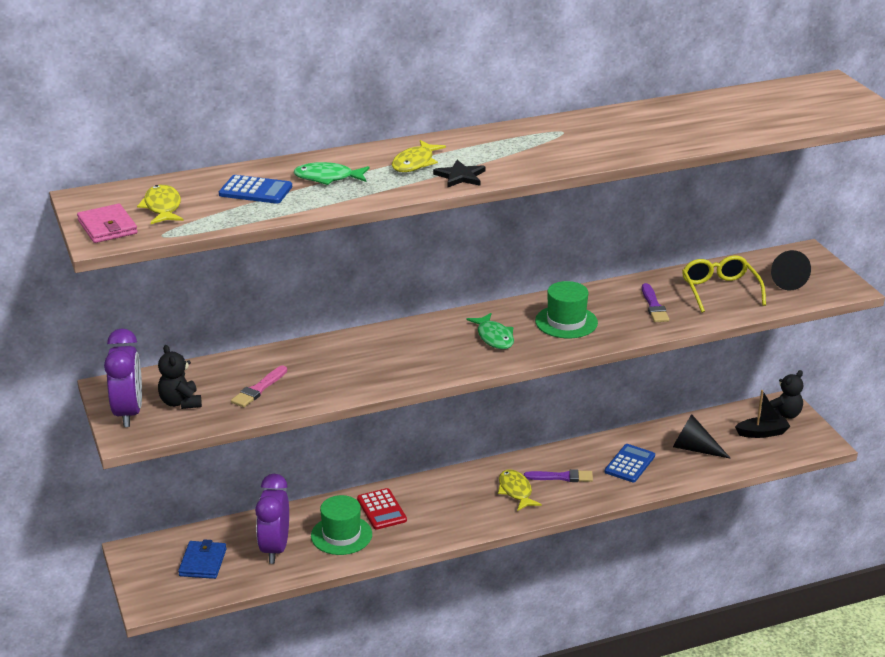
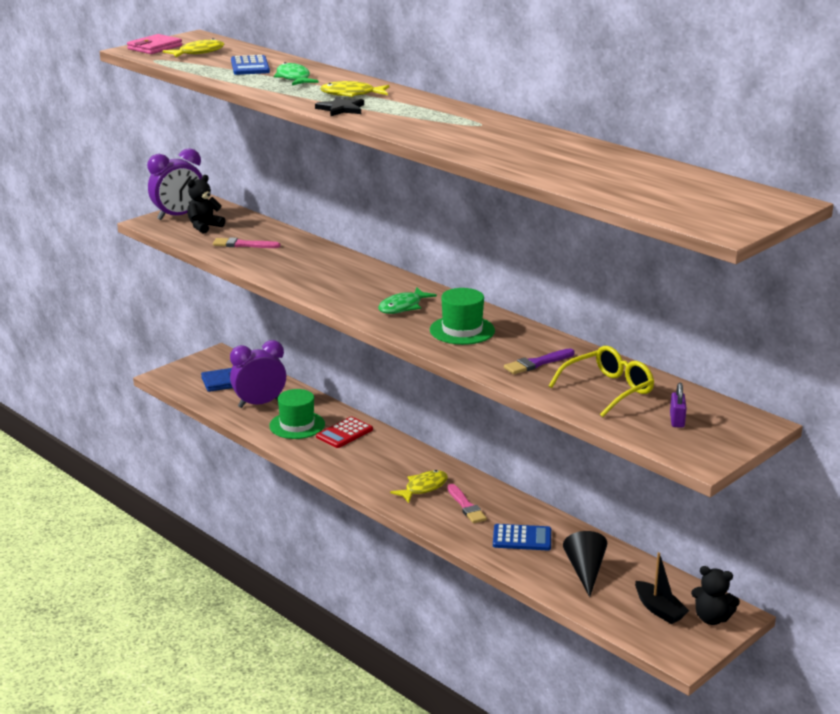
camera: 65 degrees right, 5 degrees down
(562, 477) = (466, 506): purple brush -> pink brush
(784, 279) = (677, 420): black cone -> purple padlock

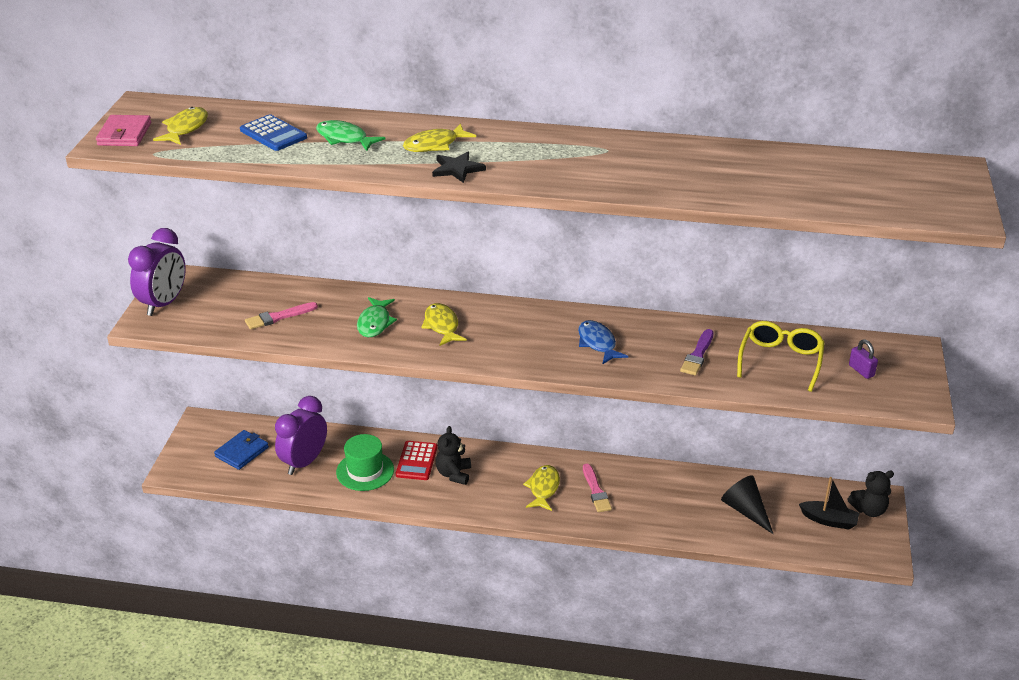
camera: 35 degrees left, 10 degrees up
(204, 227) = (209, 308): black teddy bear -> black teddy bear (454, 474)
(354, 284) = (442, 326): none -> yellow fish
(403, 307) = (517, 336): green fish -> green fish (375, 323)
(462, 330) = (598, 343): green hat -> blue fish
(466, 506) = (596, 491): pink brush -> pink brush turned 45 degrees clockwise
(522, 538) = (670, 502): blue calculator -> none

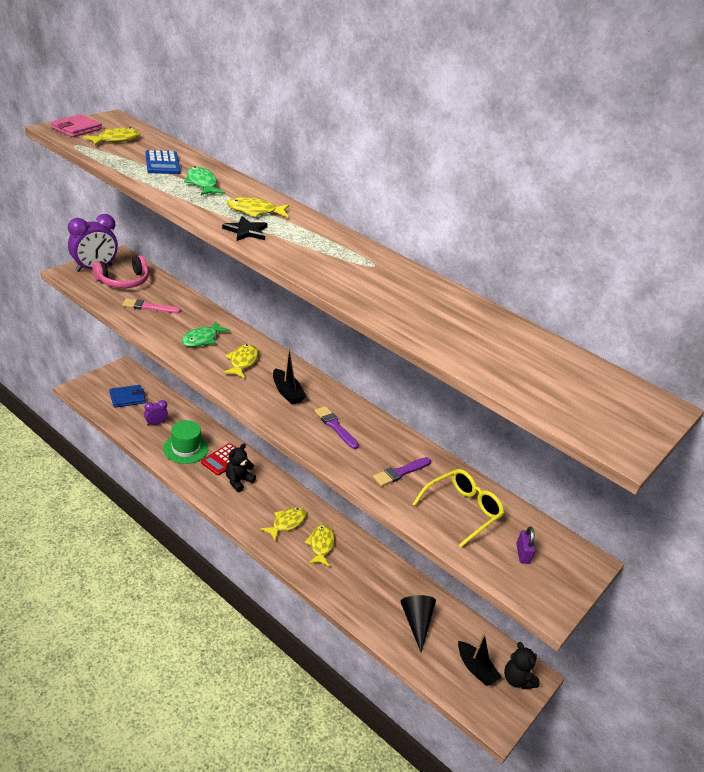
camera: 25 degrees right, 0 degrees up
(214, 302) = (123, 281): none -> pink headphones
(304, 462) = (156, 423): purple clock -> purple clock, size x0.52
(518, 334) = (287, 392): none -> black boat
(596, 491) = (321, 545): pink brush -> yellow fish
(598, 343) = (335, 426): blue fish -> purple brush
(869, 510) = (517, 680): black teddy bear -> black teddy bear turned 45 degrees clockwise

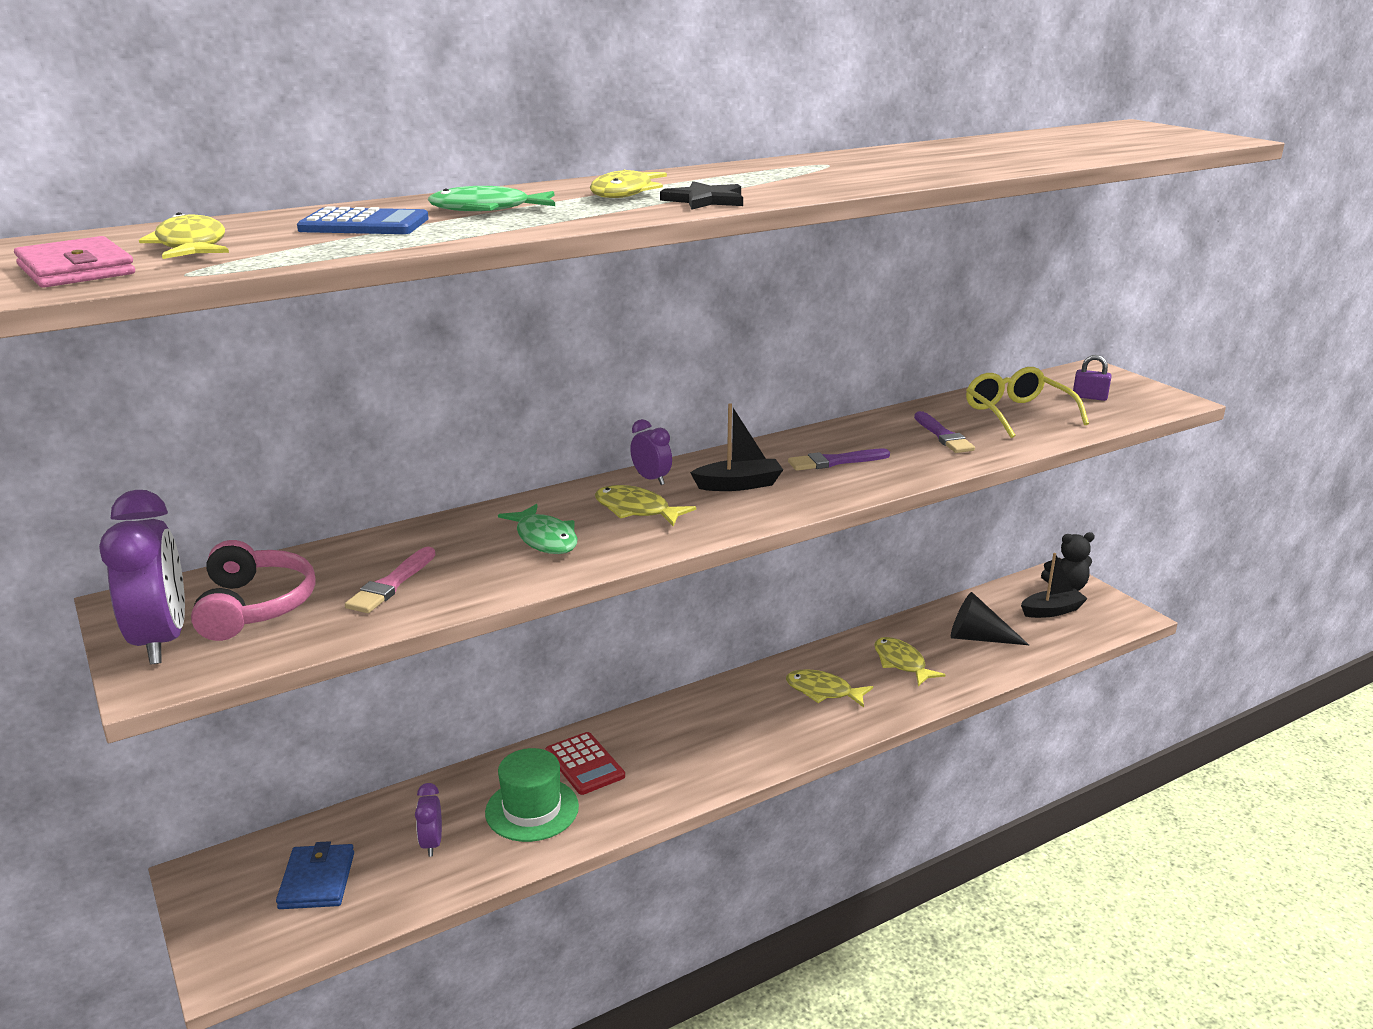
camera: 65 degrees left, 10 degrees down
(238, 481) = (649, 754): black teddy bear -> none
(281, 363) = (651, 479): none -> purple clock
(286, 523) = (767, 717): yellow fish -> yellow fish (901, 663)

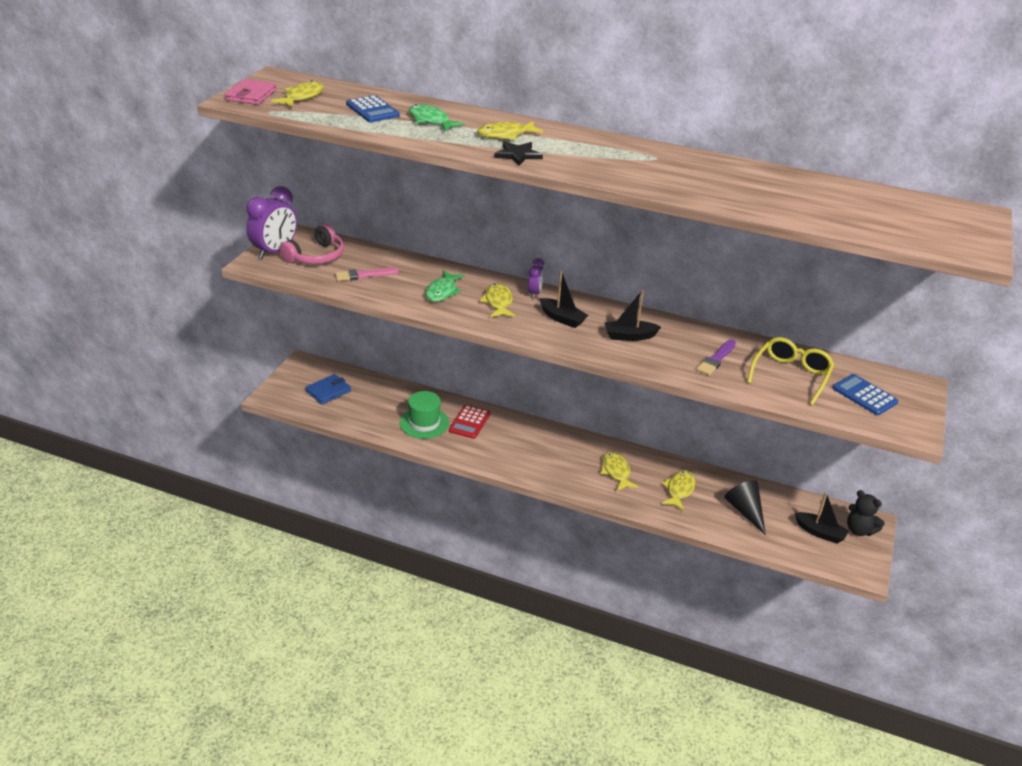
camera: 50 degrees right, 10 degrees up
(431, 843) = (376, 407): purple clock -> none
(835, 461) = (629, 336): purple brush -> black boat
(1089, 397) = (864, 395): purple padlock -> blue calculator

